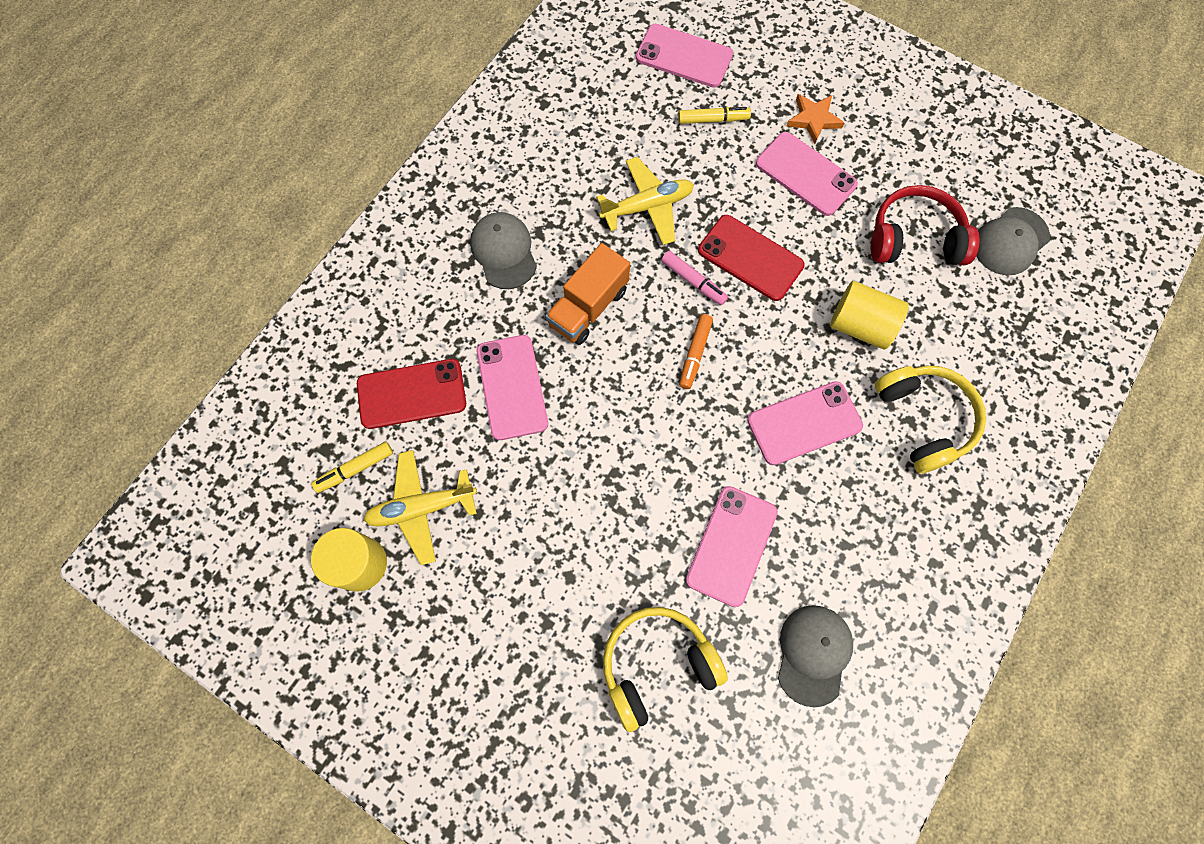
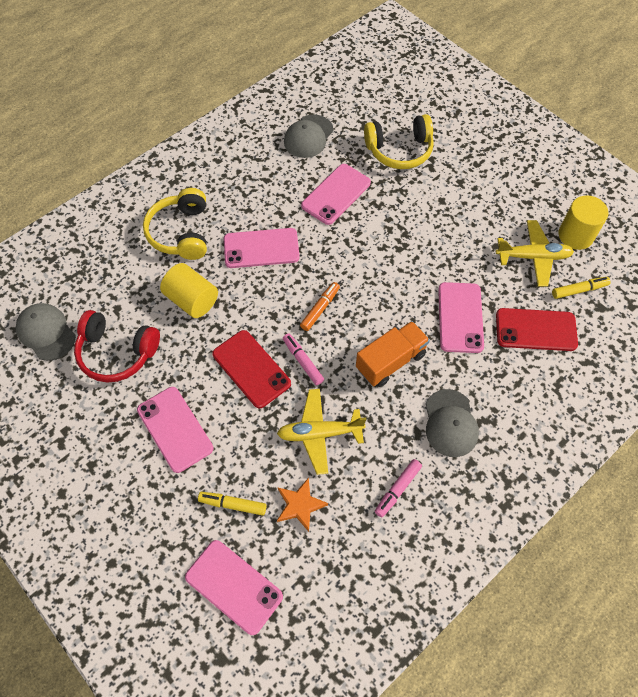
camera: 165 degrees left, 10 degrees down
(549, 171) = (397, 489): none -> pink marker
(813, 119) = (142, 480): orange star -> orange star (300, 505)
(1010, 241) = (46, 332): grey cap -> grey cap turned 105 degrees counterclockwise

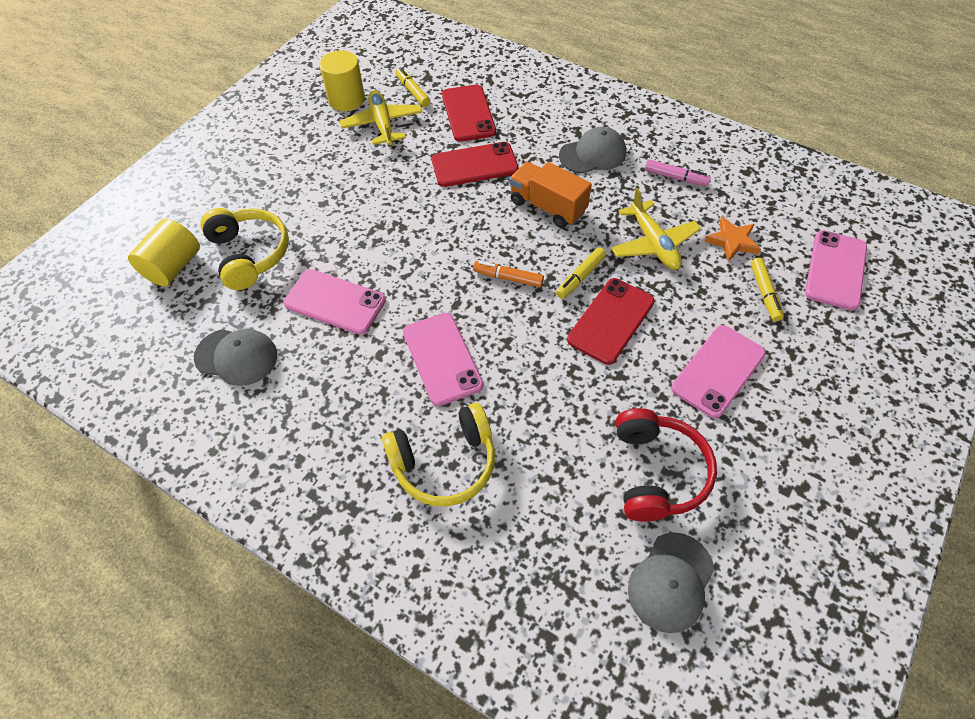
camera: 105 degrees left, 5 degrees down
(192, 300) = (546, 411): yellow cylinder -> yellow cylinder (173, 266)
(303, 361) = (580, 277): pink marker -> yellow marker
(460, 317) = (474, 165): pink phone -> red phone

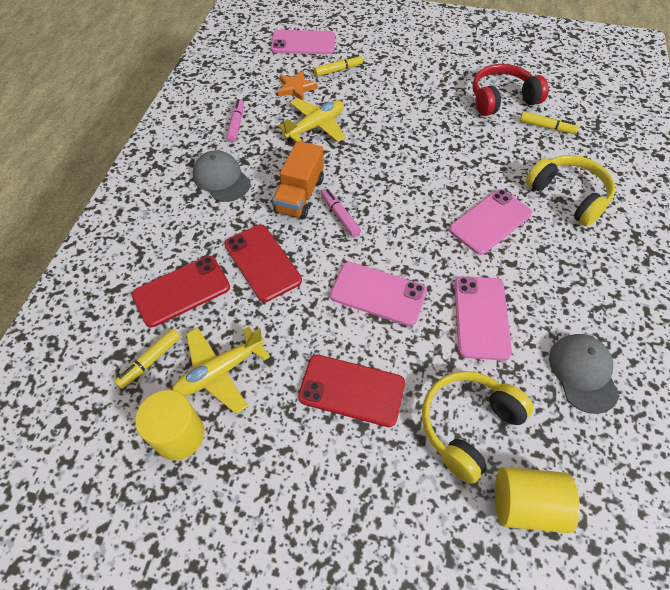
camera: 110 degrees left, 0 degrees up
(506, 231) = (340, 216): none -> pink marker
(508, 278) = (391, 202): orange marker -> none
(580, 277) = (369, 160): yellow marker -> yellow marker (546, 127)
(611, 321) = (401, 136): red phone -> red phone (351, 390)
(671, 582) = (561, 86): grey cap -> none
(718, 371) = (413, 83): pink phone -> pink phone (378, 293)

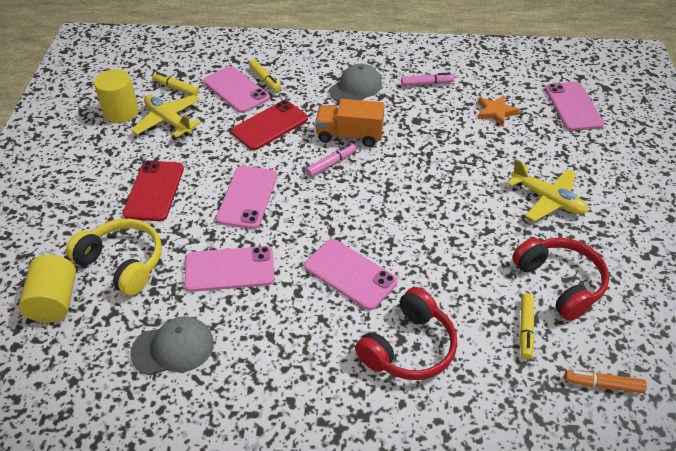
camera: 80 degrees right, 10 degrees down
(181, 291) = (236, 90): red phone -> pink phone
(316, 126) = (444, 133): yellow plane -> yellow plane (547, 199)
(338, 70) = (541, 138): yellow marker -> yellow marker (265, 79)
(568, 195) = (409, 347): yellow headphones -> red headphones
(591, 102) = (603, 384): none -> orange marker

